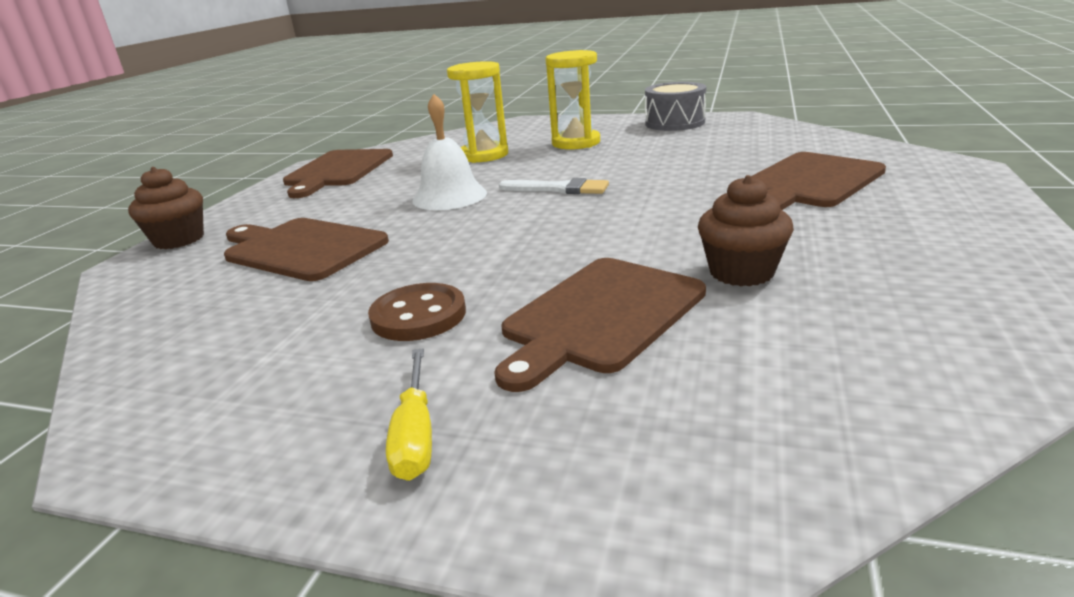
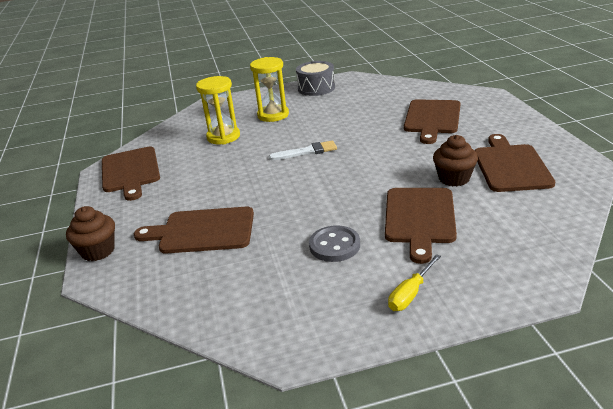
camera: 30 degrees left, 5 degrees up
(415, 435) = (410, 294): yellow screwdriver -> yellow screwdriver turned 75 degrees clockwise
(418, 315) = (334, 245): brown button -> grey button
(449, 196) = (245, 172): white bell -> none
(884, 279) = (511, 166): none -> brown cutting board

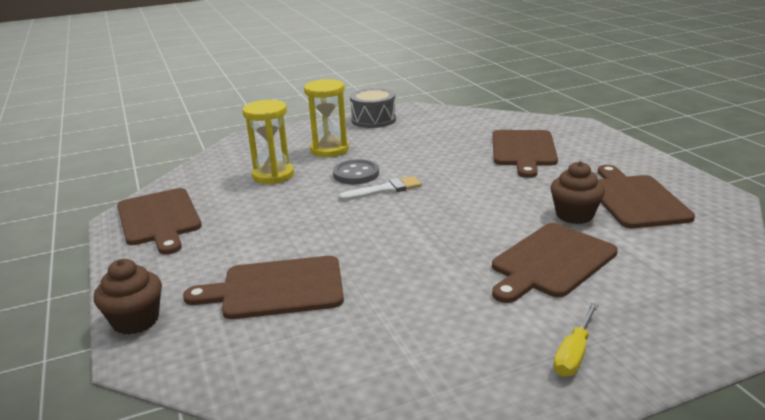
camera: 10 degrees left, 5 degrees down
(334, 245) = (456, 299): grey button -> grey button (356, 174)
(419, 218) = (550, 262): brown cutting board -> brown cutting board turned 45 degrees clockwise

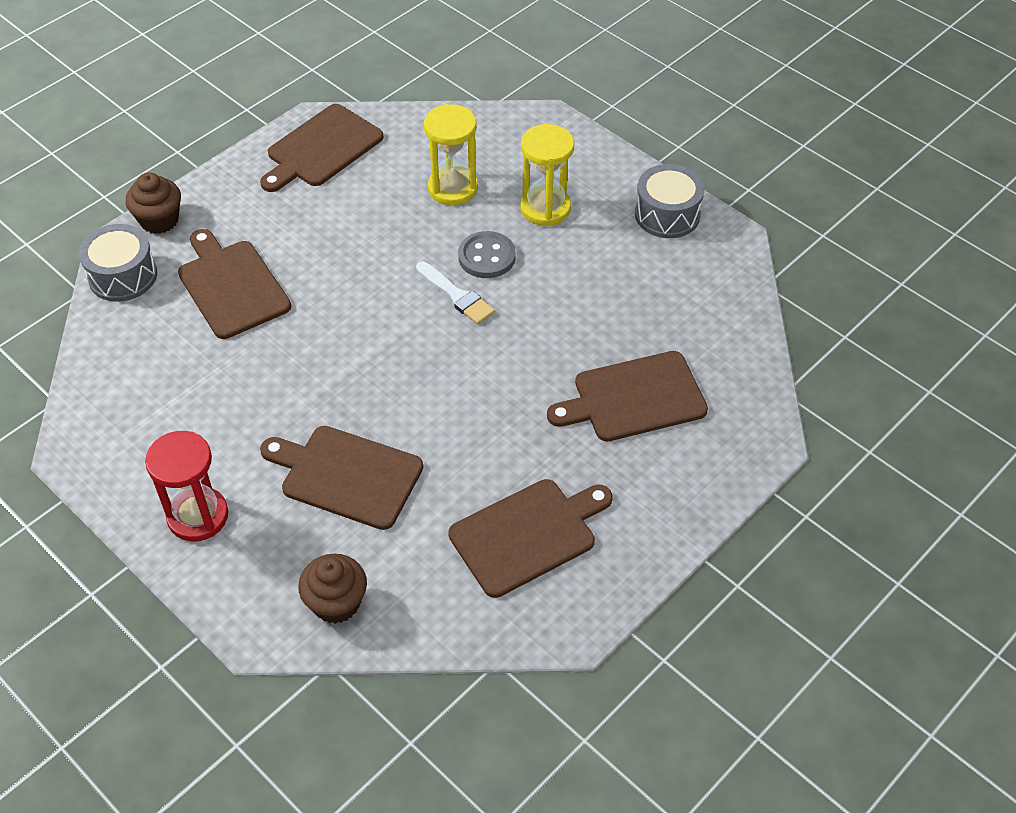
camera: 65 degrees right, 25 degrees up
(189, 359) = (123, 276): none -> grey drum
(574, 215) = (461, 480): brown cupcake -> brown cupcake (336, 603)
(574, 354) = (198, 516): yellow screwdriver -> red hourglass

